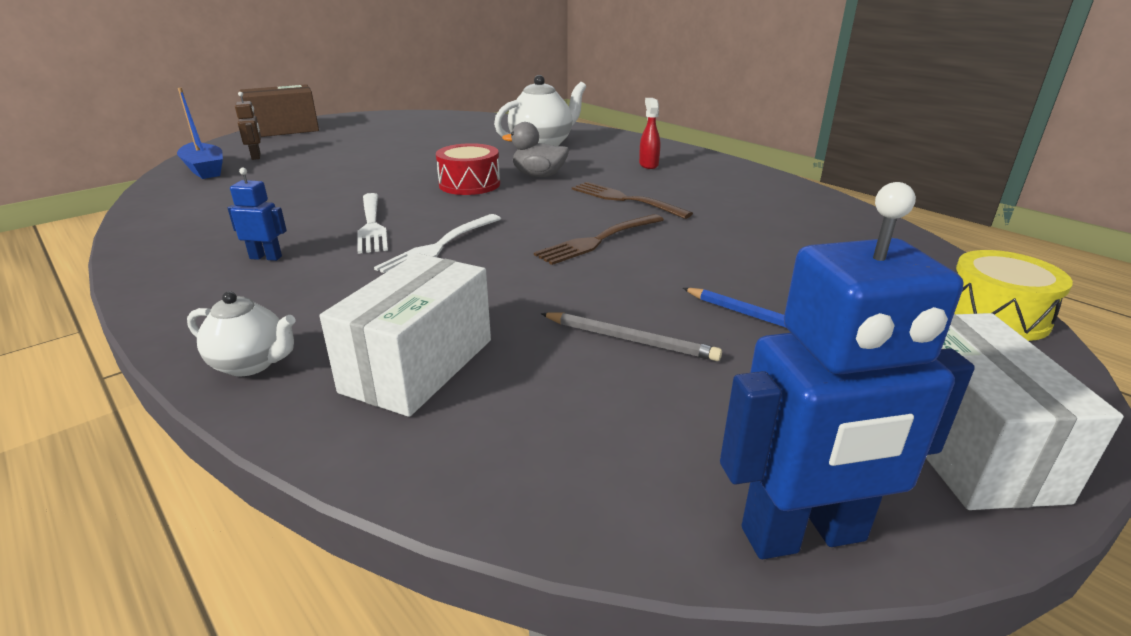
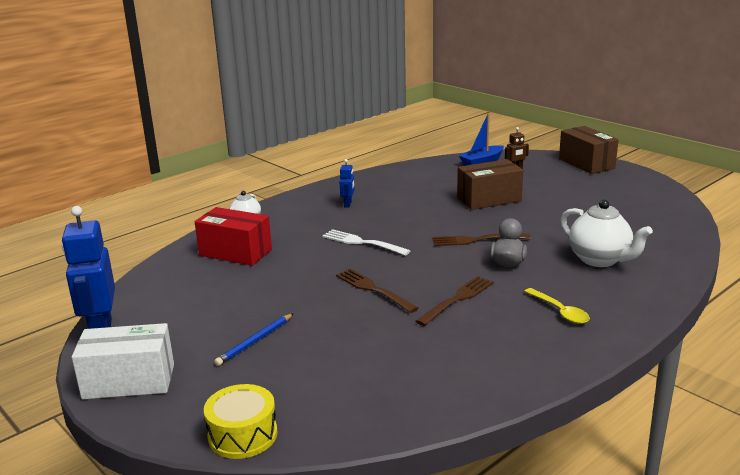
camera: 90 degrees right, 5 degrees down
(346, 173) = (489, 199): none -> brown box
(371, 224) = (395, 220): white fork -> none
(418, 365) = (235, 252): white box -> red box
(469, 184) = (477, 240): red drum -> brown fork
(630, 339) = (244, 300): grey pencil -> none
(648, 165) = (560, 311): red spray bottle -> yellow spoon

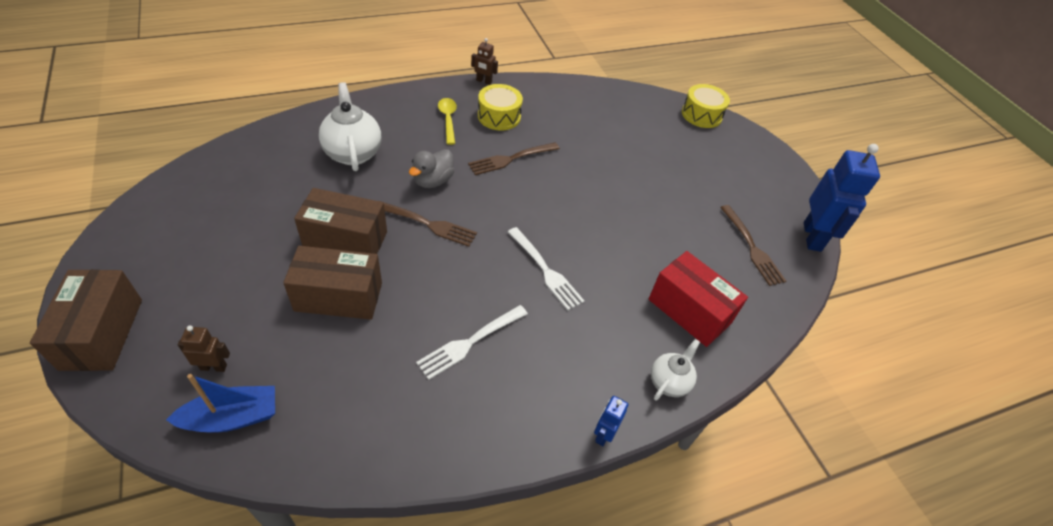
camera: 165 degrees left, 25 degrees up
(129, 381) = (777, 176): white box -> none
(255, 341) = (685, 178): blue pencil -> none
(348, 204) = (519, 369): blue robot -> blue robot (603, 434)
(374, 290) = (571, 196): brown fork -> brown fork (751, 247)
(387, 205) = (470, 342): none -> white fork
(512, 333) = (499, 116): none -> yellow drum
(522, 218) = (346, 240): none -> brown box
(578, 368) = (484, 81): none -> brown robot

